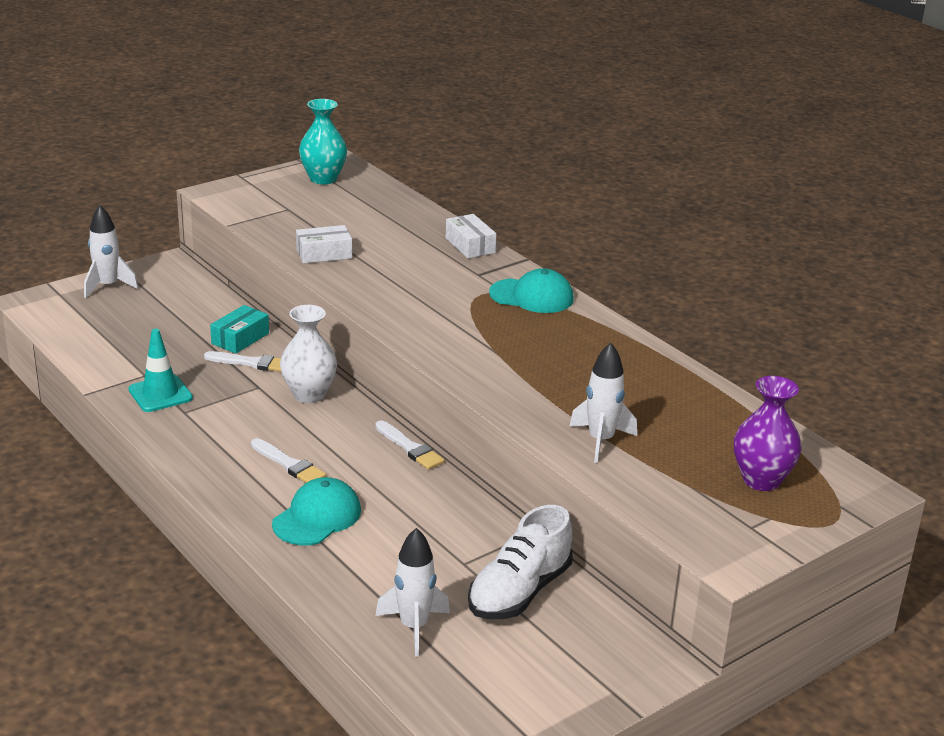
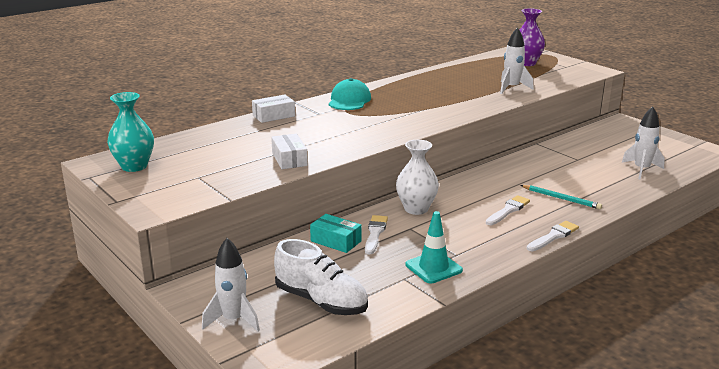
camera: 90 degrees left, 5 degrees down
(317, 517) = (561, 198): turquoise cap -> turquoise pencil
(410, 448) = (470, 175): white brush -> white brush (553, 236)
(519, 592) = (592, 147): white shoe -> white shoe (321, 301)

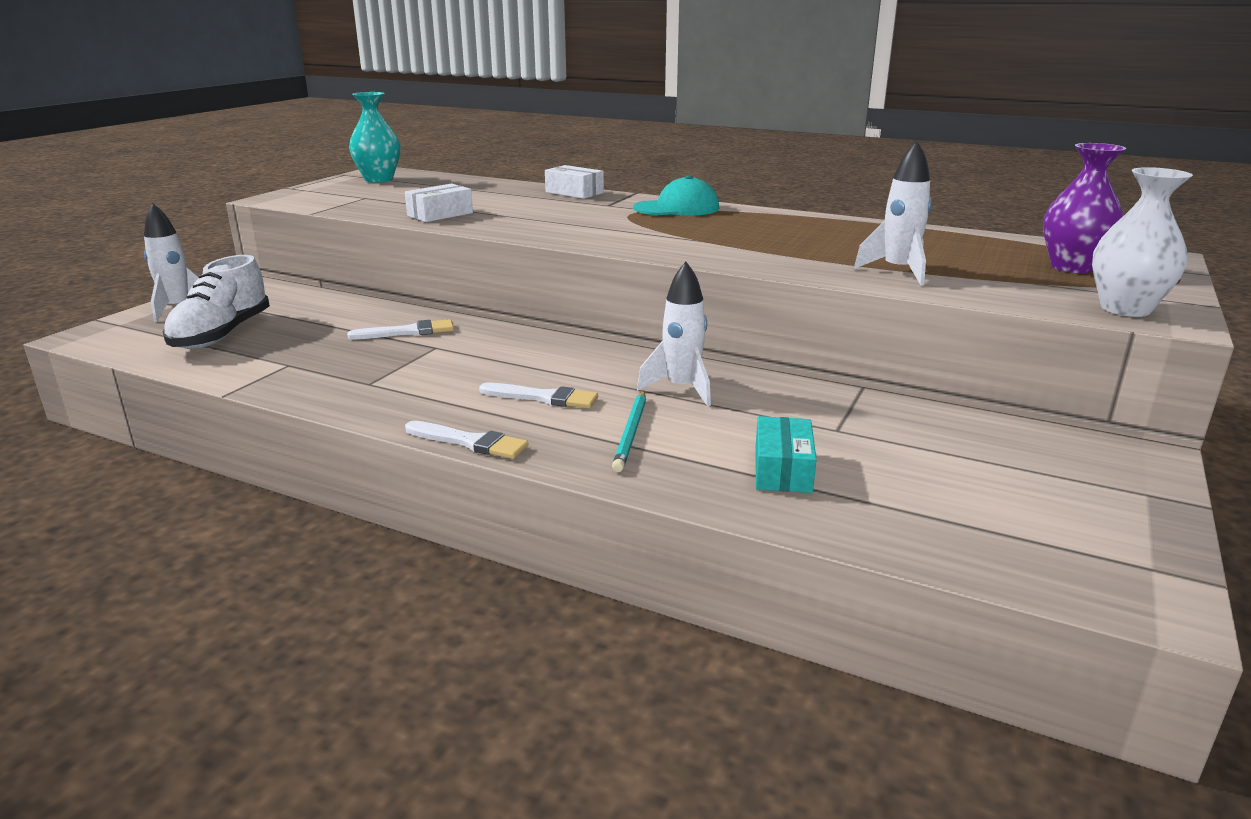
camera: 65 degrees right, 0 degrees up
(336, 241) = (375, 318): turquoise box -> turquoise box (782, 469)
(416, 209) = (499, 341): white vase -> white vase (1125, 309)
(433, 267) = (324, 375): turquoise traffic cone -> none
(641, 170) = (873, 501): white rocket -> white rocket (681, 389)

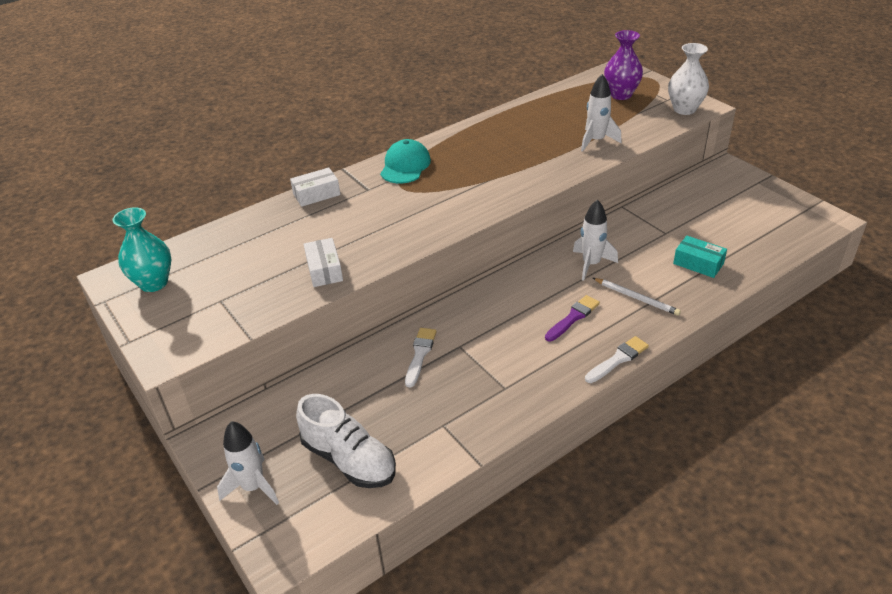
camera: 60 degrees left, 15 degrees up
(543, 397) = (573, 317): white brush -> purple brush
(631, 433) = (636, 298): turquoise pencil -> white pencil

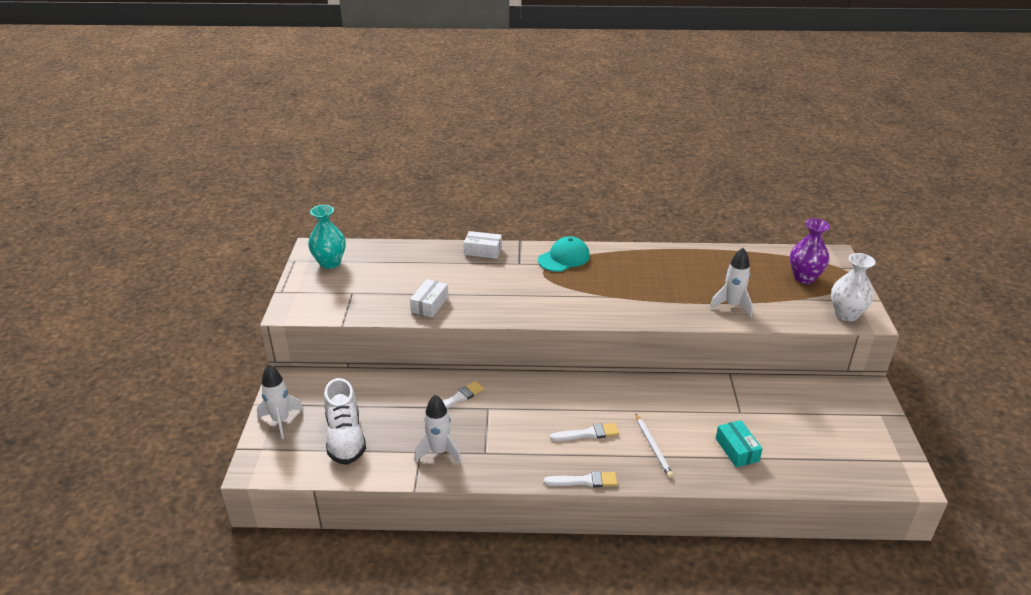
camera: 35 degrees right, 5 degrees down
(573, 317) = (588, 434): purple brush -> white brush
(591, 264) = (648, 403): white rocket -> white rocket (439, 452)

